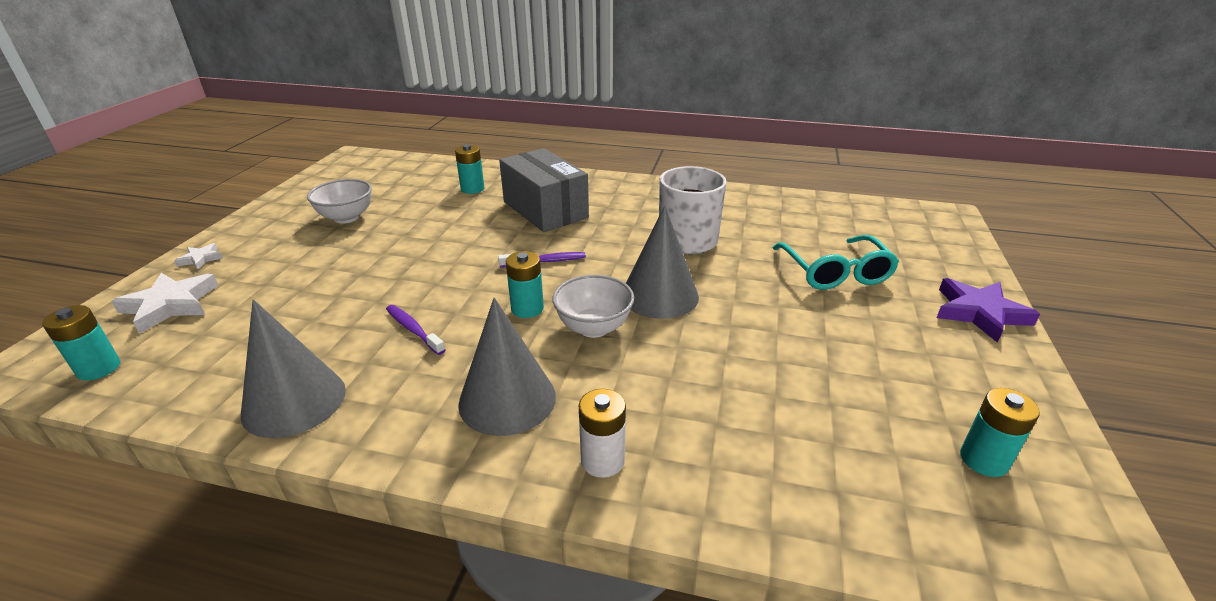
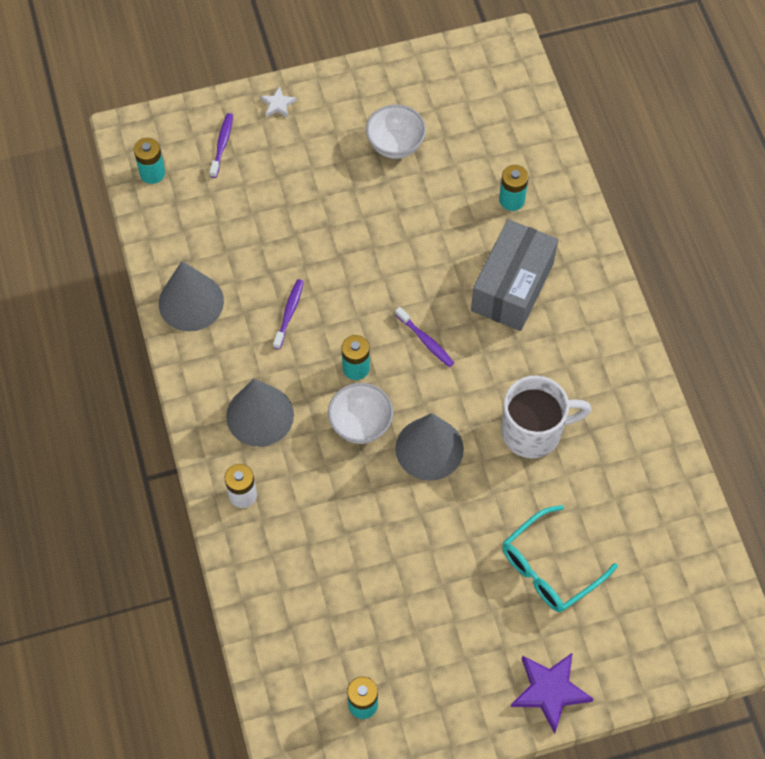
camera: 60 degrees right, 30 degrees up
(170, 305) = (222, 144): white star -> purple toothbrush

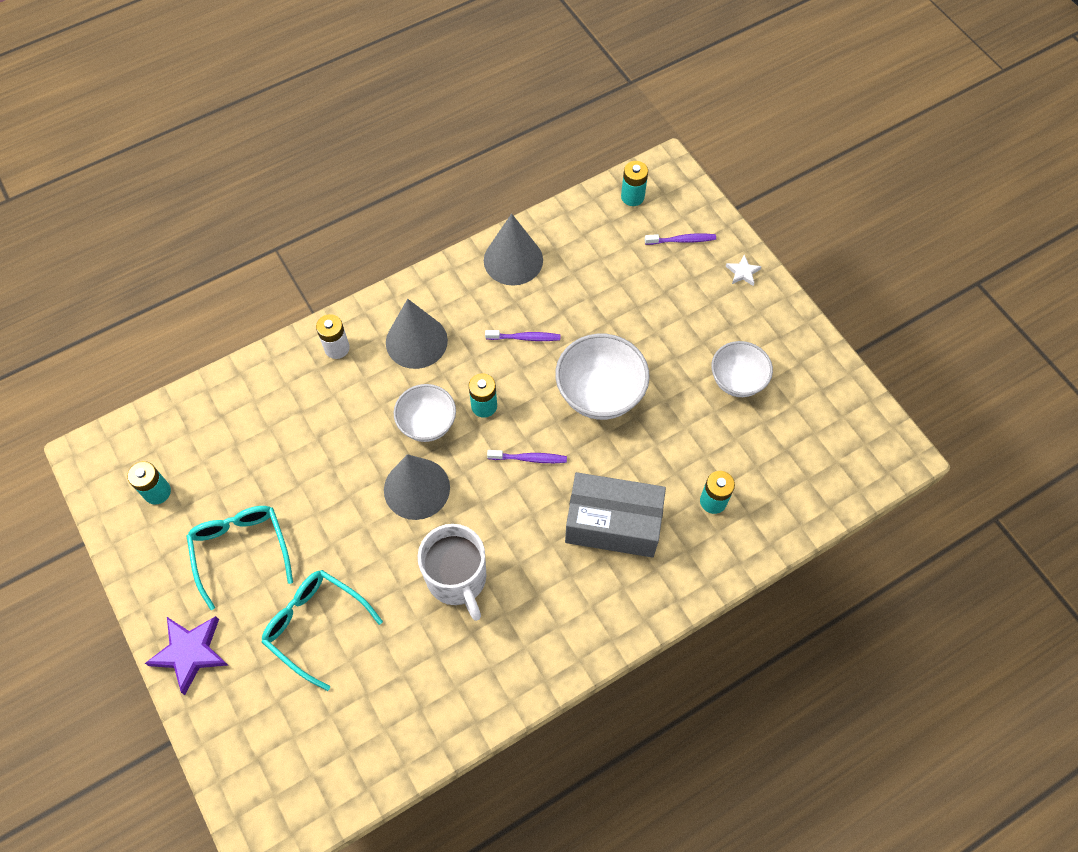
camera: 75 degrees right, 0 degrees up
(374, 263) = (600, 394): none -> white bowl
(425, 341) = (529, 458): purple toothbrush -> purple toothbrush turned 120 degrees counterclockwise
(452, 627) = (241, 550): none -> turquoise glasses

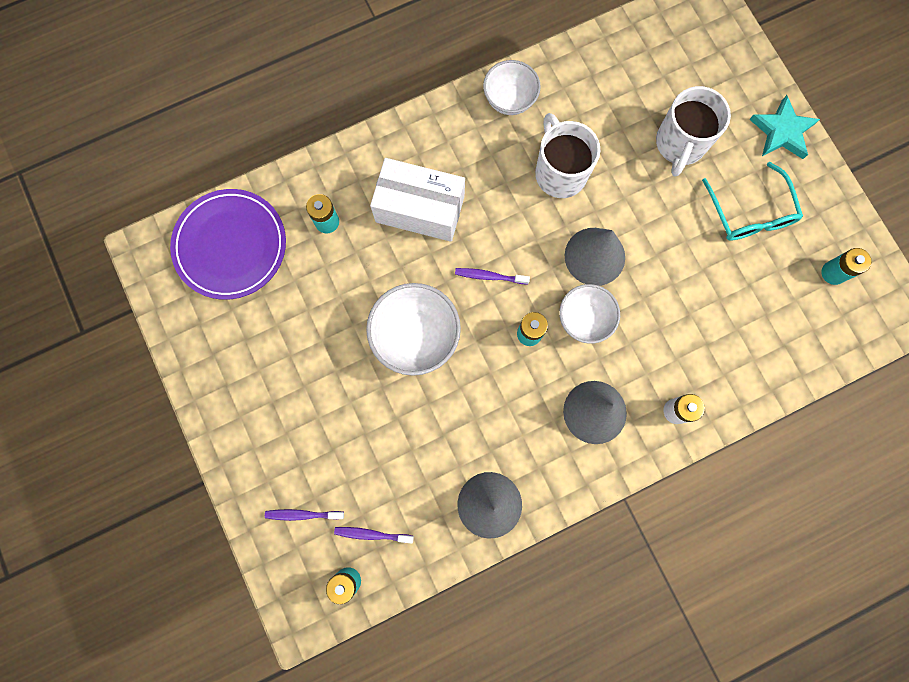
camera: 175 degrees left, 15 degrees up
(190, 652) = (782, 131): purple star -> turquoise star
(315, 625) = (680, 144): turquoise glasses -> white mug
(525, 338) = (484, 406): purple toothbrush -> purple toothbrush (372, 534)
(613, 524) = (420, 209): grey box -> white box
(737, 381) = (279, 339): white bowl -> white bowl (509, 100)
(742, 272) = (245, 466): white star -> none
(811, 467) = (230, 246): none -> purple plate

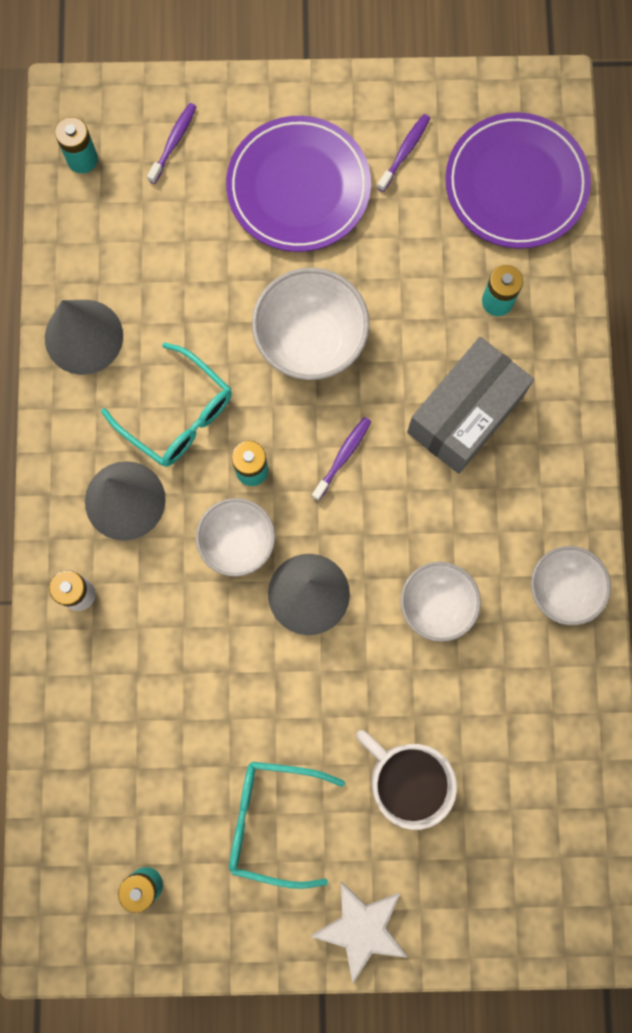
camera: 115 degrees right, 0 degrees up
(299, 400) = (298, 187): none -> purple plate
(372, 534) = (117, 202): purple toothbrush -> purple toothbrush (404, 152)
(420, 209) = (465, 414): white box -> grey box
(515, 404) = (178, 415): none -> turquoise glasses
(559, 172) = (436, 605): white mug -> white bowl
(782, 131) = (361, 928): turquoise star -> white star

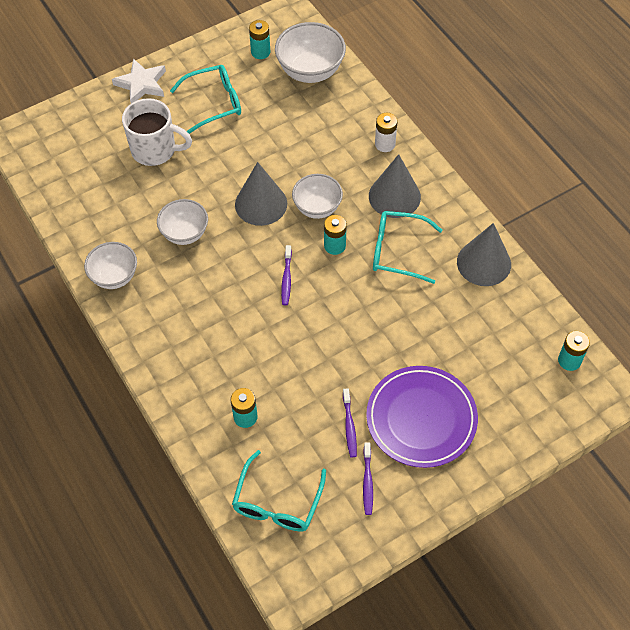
camera: 150 degrees right, 20 degrees down
(173, 142) = (522, 403): purple toothbrush -> purple toothbrush (349, 426)
(310, 341) = (348, 330): white bowl -> white bowl (310, 71)
(465, 414) = (227, 339): grey box -> none
(516, 184) = (277, 502): purple plate -> turquoise glasses

